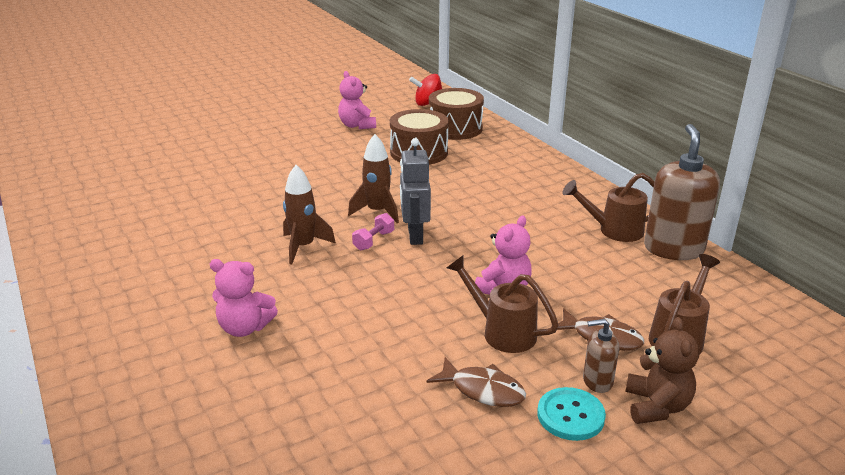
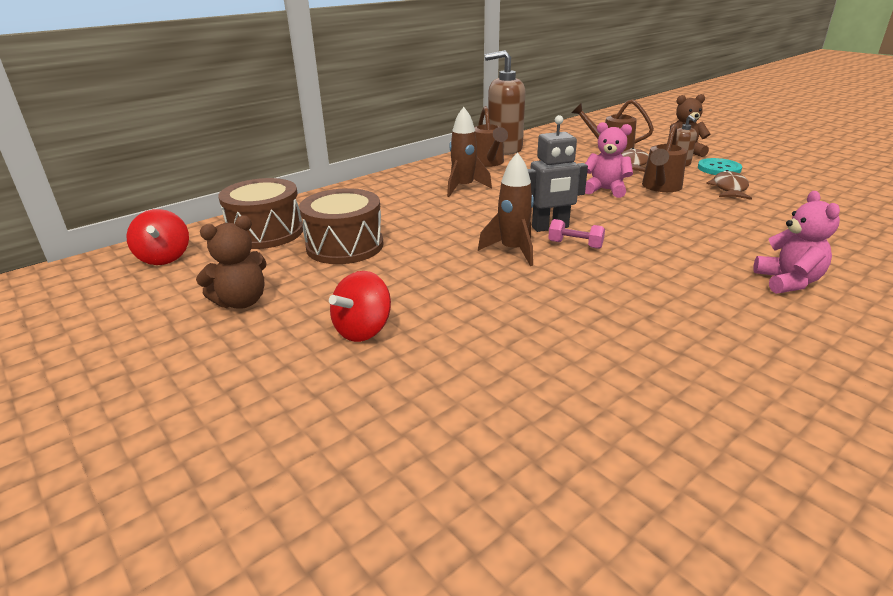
camera: 100 degrees left, 0 degrees up
(302, 155) = (363, 330): none -> red spinning top
(303, 247) = (620, 279): brown rocket -> brown rocket (464, 188)
(357, 125) = (241, 302): pink teddy bear -> brown teddy bear

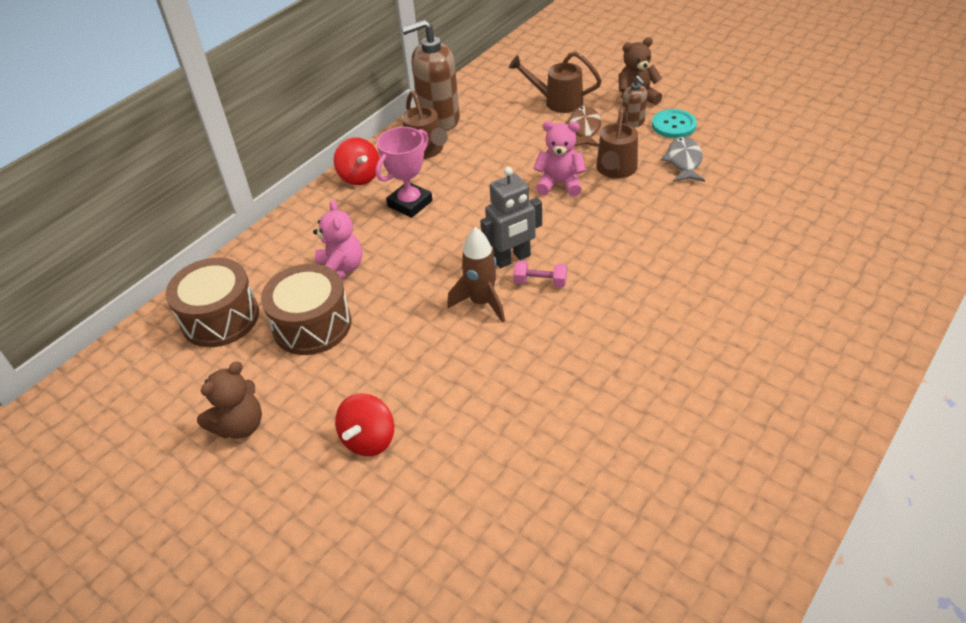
camera: 10 degrees left, 15 degrees up
(164, 258) = (129, 377): red spinning top -> red spinning top (359, 177)
(464, 188) = (410, 203): brown rocket -> pink trophy
(729, 189) = (684, 162): brown fish -> grey fish
(788, 282) = (733, 303): pink teddy bear -> pink teddy bear (340, 269)

